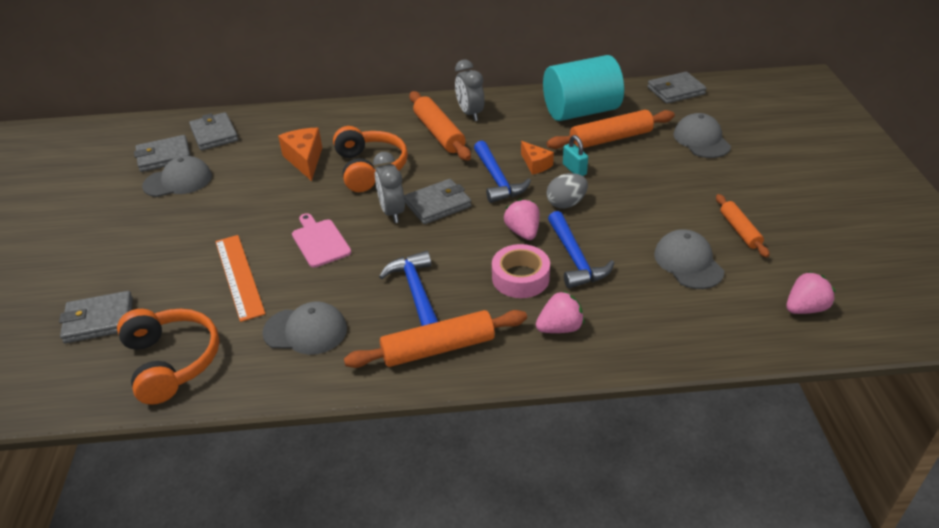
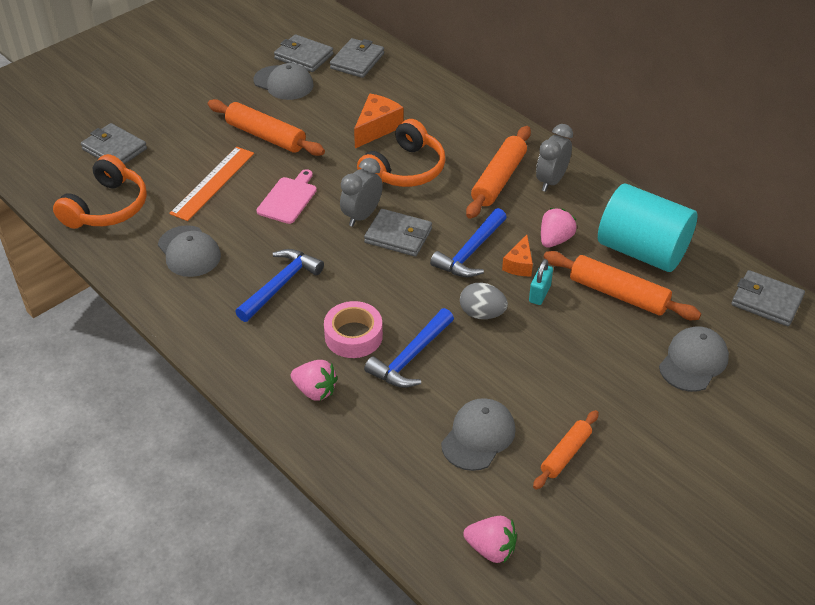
camera: 50 degrees right, 5 degrees up
(438, 348) = (231, 332): orange rolling pin -> orange rolling pin (266, 136)
(523, 232) = (414, 307): pink strawberry -> pink strawberry (555, 240)

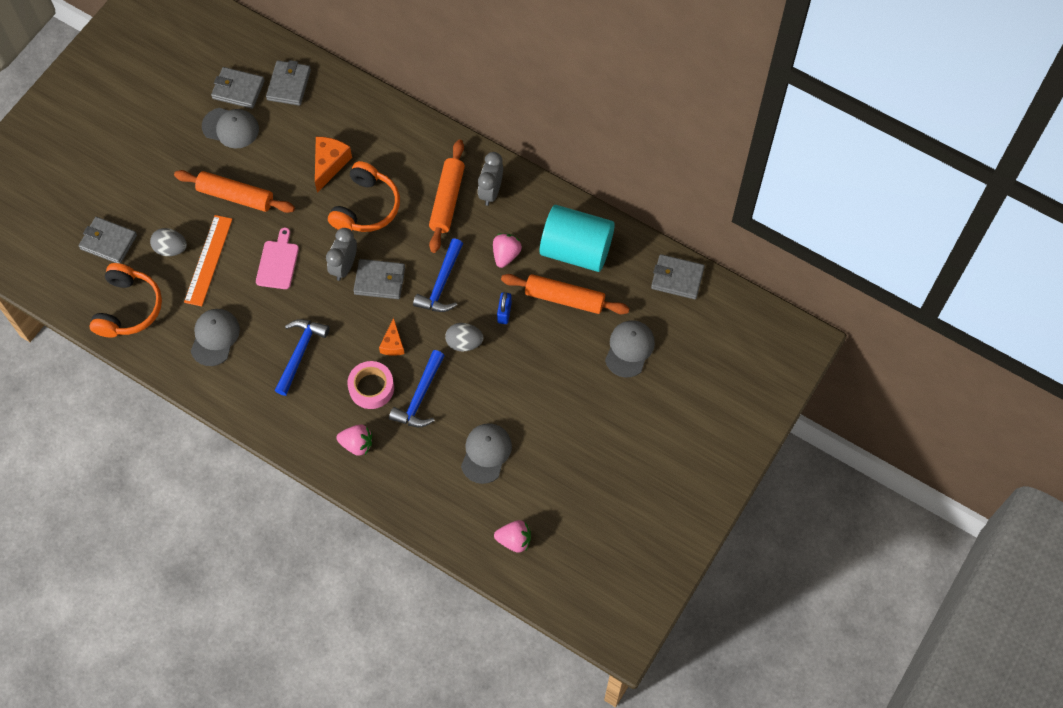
camera: 15 degrees left, 20 degrees up
(177, 166) = (171, 249): none -> grey egg
(189, 251) = (215, 337): grey cap -> grey cap turned 120 degrees counterclockwise
(519, 264) = (483, 287): orange cheese -> orange cheese (393, 344)
(539, 294) = (504, 312): turquoise padlock -> blue padlock
(565, 454) = (550, 452): orange rolling pin -> none

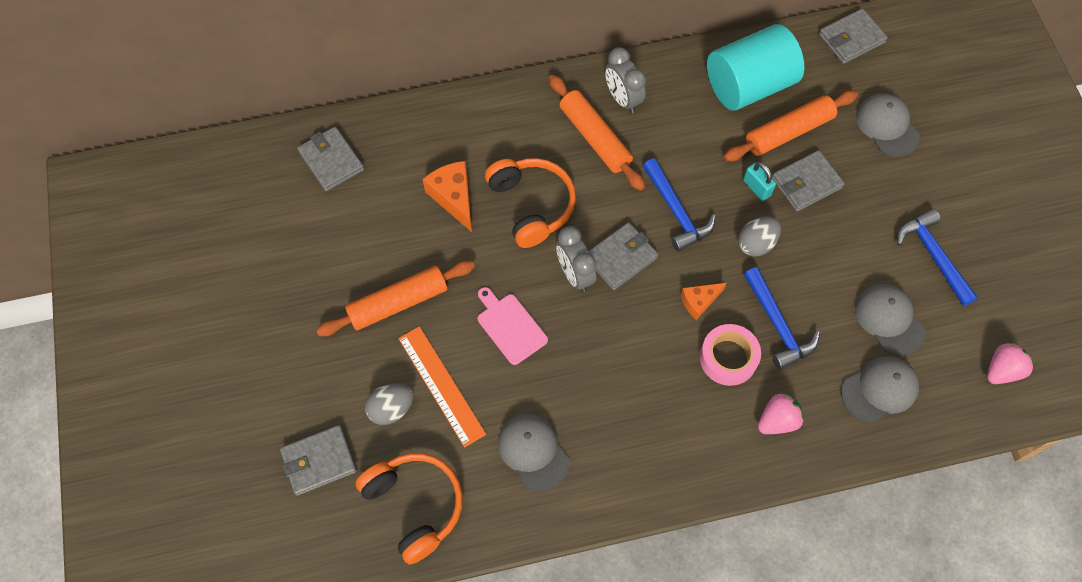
camera: 45 degrees left, 0 degrees up
(230, 128) = (319, 246): grey cap -> grey cap (879, 389)
(238, 90) = (286, 206): grey wallet -> grey wallet (806, 183)
(300, 353) = (628, 389): blue hammer -> blue hammer (933, 255)
(393, 344) = (699, 302): orange cheese -> orange cheese turned 105 degrees clockwise
(504, 312) = (756, 188): blue padlock -> turquoise padlock
(506, 255) = (699, 139): pink strawberry -> none

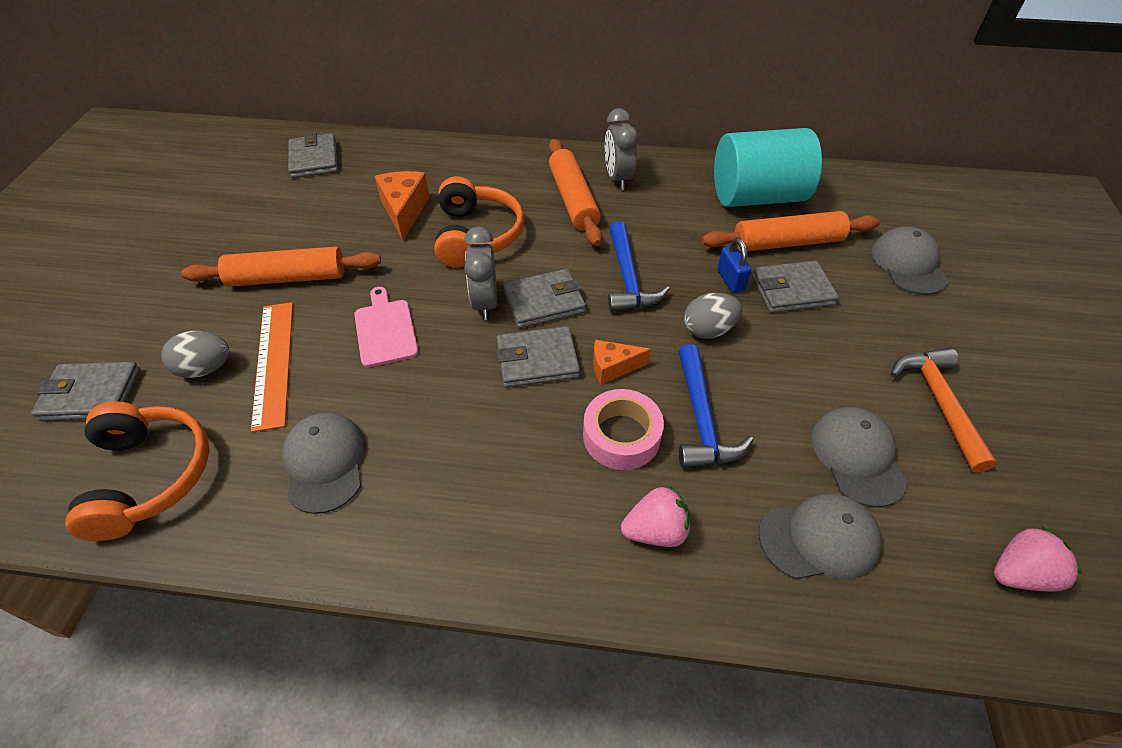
camera: 20 degrees right, 15 degrees down
(756, 188) = (730, 280): turquoise padlock -> blue padlock
(851, 39) = (886, 186): grey wallet -> grey wallet (537, 360)
(933, 255) = (939, 403): blue hammer -> orange hammer

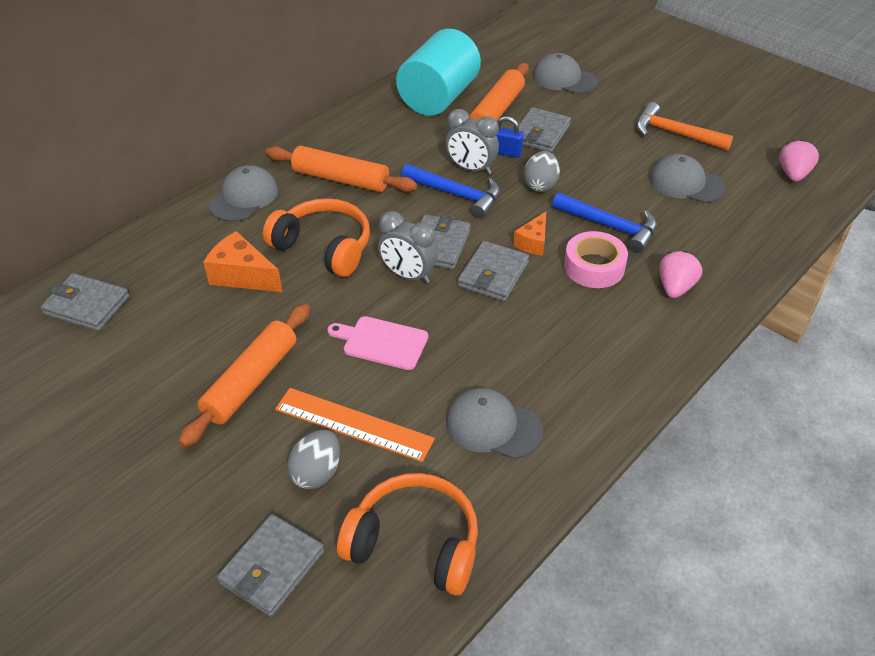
camera: 55 degrees left, 5 degrees down
(618, 178) = (342, 146): grey clock -> grey clock (471, 169)
(819, 539) = (727, 228): grey cap -> grey cap (244, 198)

